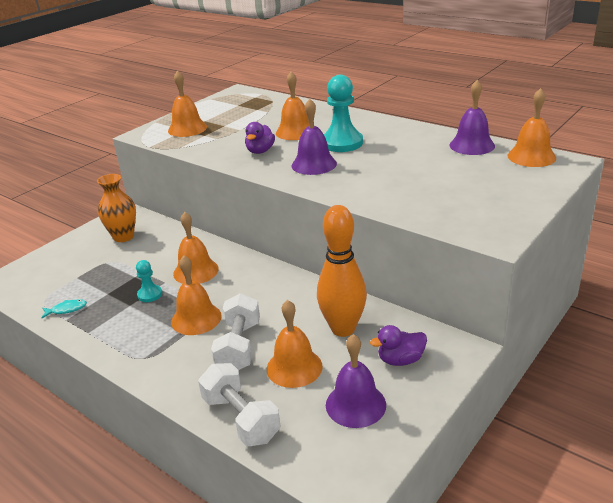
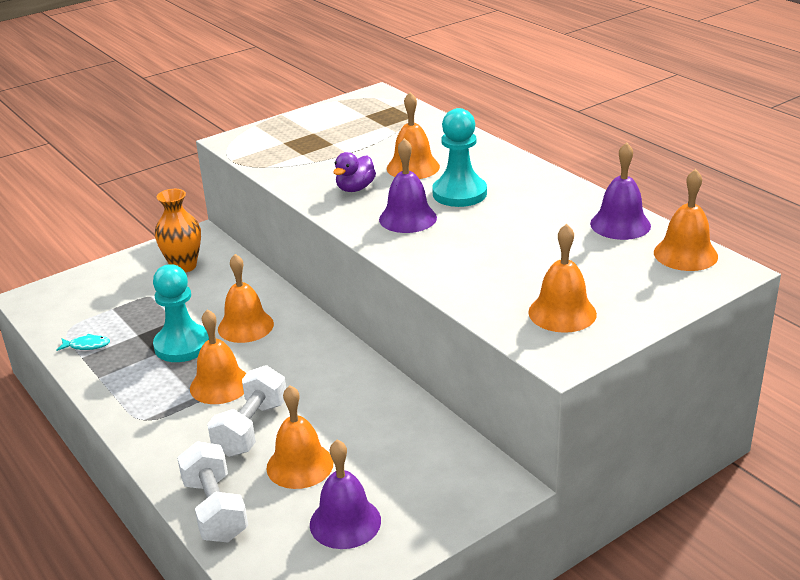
camera: 15 degrees right, 0 degrees up
(150, 294) = (182, 345): turquoise pawn -> turquoise pawn, size x1.89
(187, 129) = (287, 141): orange bell -> orange bell (562, 313)
(343, 329) = (377, 431): orange bowling pin -> none
(400, 360) = (423, 483): purple duck -> none

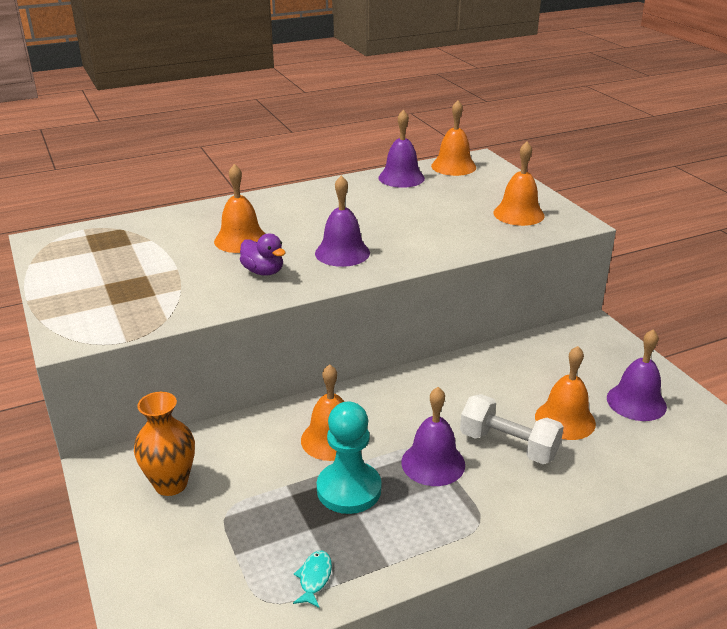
camera: 80 degrees left, 0 degrees up
(215, 509) = (623, 474): white dumbbell -> none
(220, 385) = (433, 463): orange bell -> purple bell
(459, 193) = (310, 226): turquoise pawn -> none

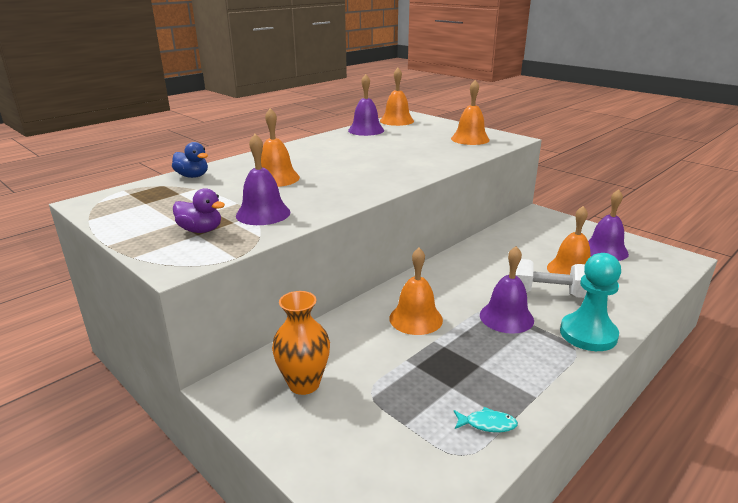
camera: 20 degrees left, 5 degrees down
(160, 221) = (192, 176): none -> blue duck
(263, 272) = (315, 194): purple duck -> purple duck (201, 230)
(314, 578) = (487, 424): turquoise fish -> turquoise fish turned 105 degrees clockwise
(342, 253) = (367, 175): purple bell -> purple bell (263, 213)
(349, 489) = (459, 350): turquoise pawn -> turquoise pawn (588, 334)

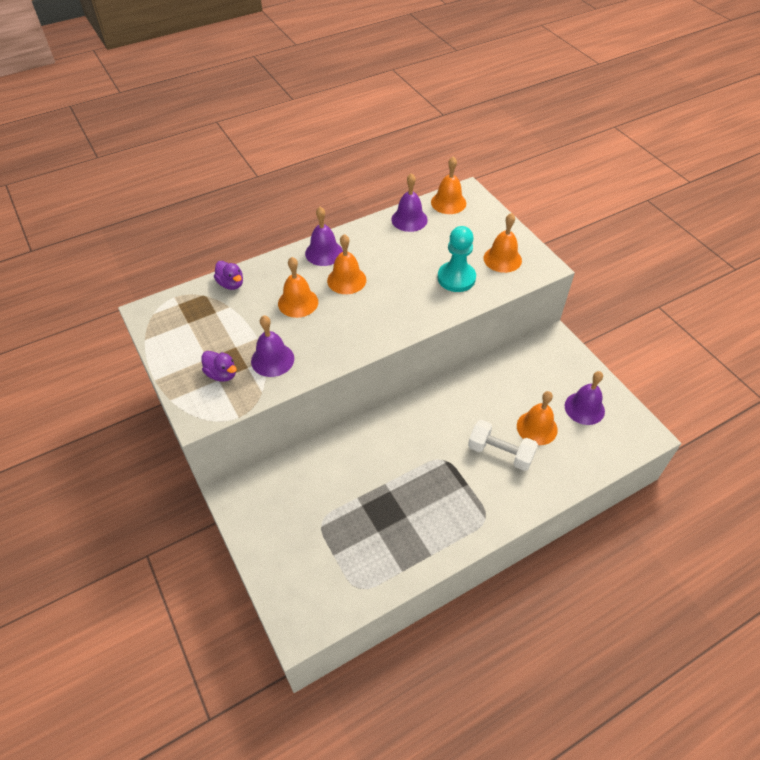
camera: 15 degrees right, 25 degrees up
(192, 176) = (231, 284): blue duck -> purple duck
(304, 384) = (280, 503): orange vase -> none
(416, 319) = (381, 456): orange bell -> orange bell (346, 280)
(487, 424) = (386, 569): turquoise fish -> none
(506, 317) = (451, 472): purple bell -> purple bell (324, 252)
(588, 334) = (504, 505): turquoise pawn -> turquoise pawn (456, 278)

